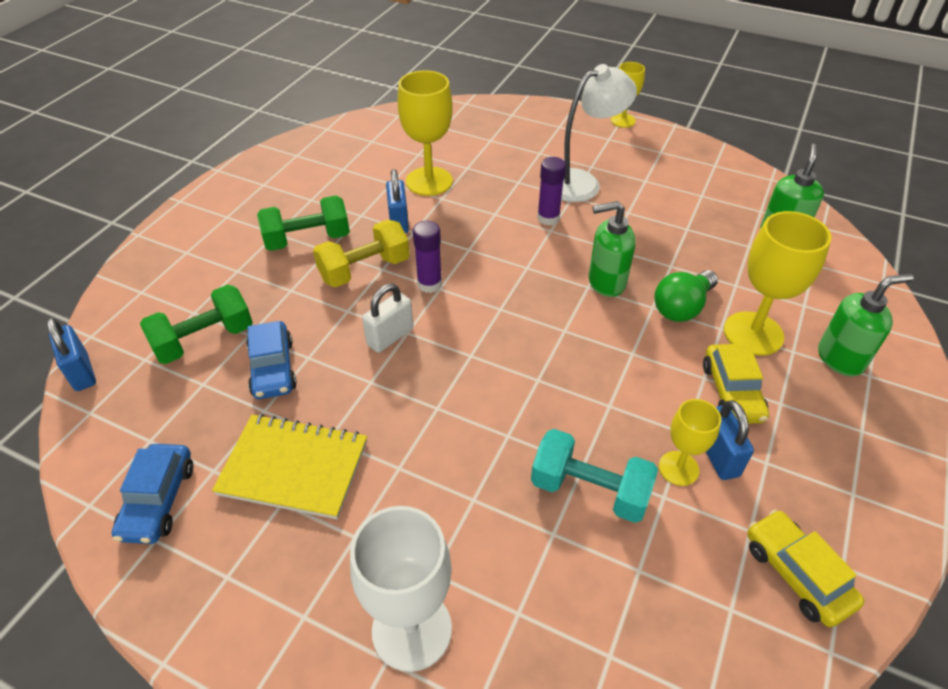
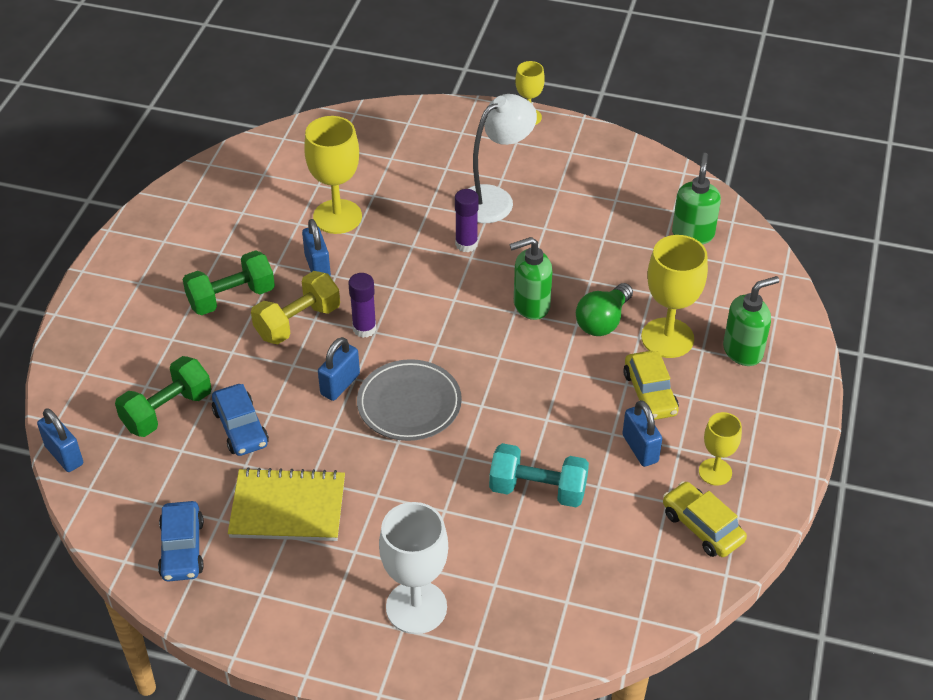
camera: 10 degrees left, 0 degrees up
(390, 337) = (340, 384): white padlock -> blue padlock
(459, 367) = (409, 404): none -> grey plate
(678, 468) = (608, 462): yellow goblet -> yellow goblet (715, 472)

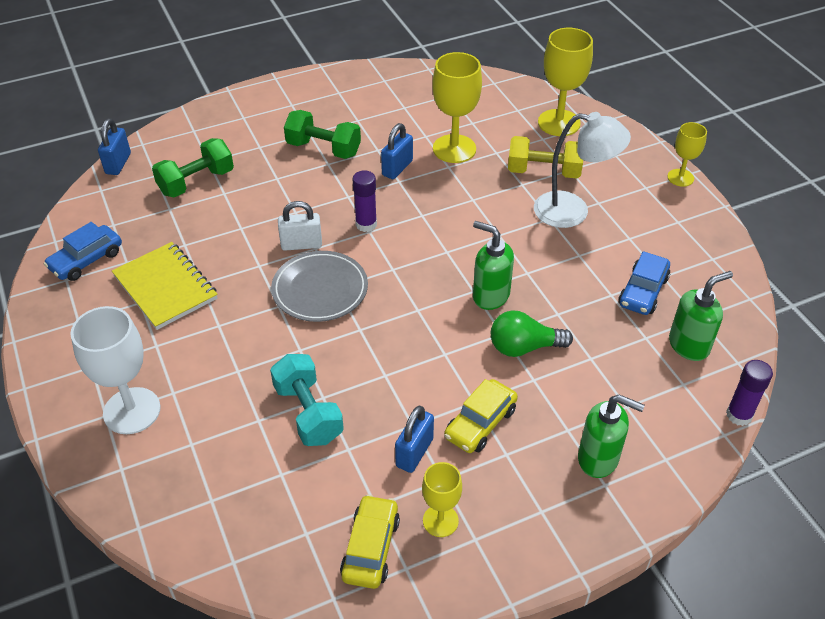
camera: 50 degrees right, 0 degrees up
(167, 411) = (196, 182): green dumbbell -> green dumbbell turned 45 degrees counterclockwise
(241, 427) = (215, 222): blue car -> blue car (643, 291)
(297, 322) = (336, 190): yellow dumbbell -> yellow dumbbell (543, 172)
(340, 384) = (301, 244): blue padlock -> white padlock
(466, 244) = (508, 224): purple glue stick -> purple glue stick (739, 415)
(667, 338) = (553, 398): yellow goblet -> yellow goblet (559, 123)

